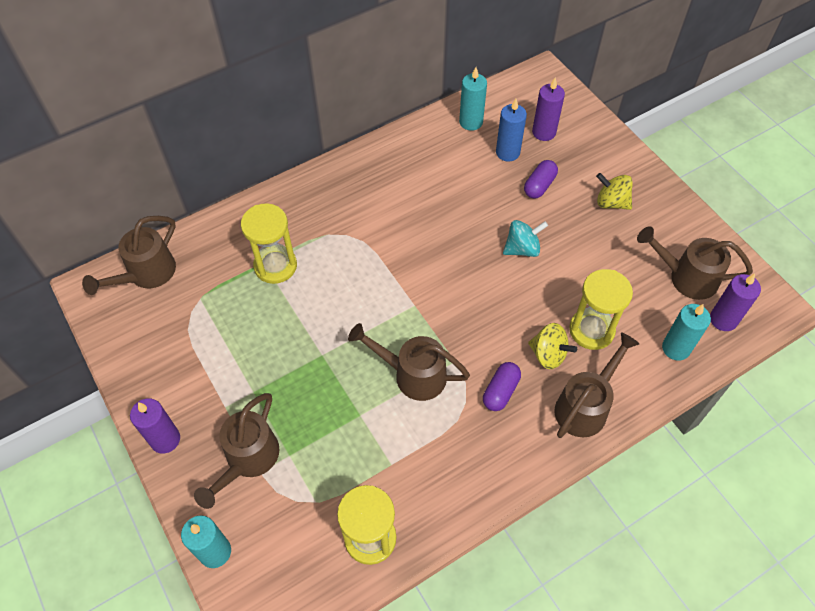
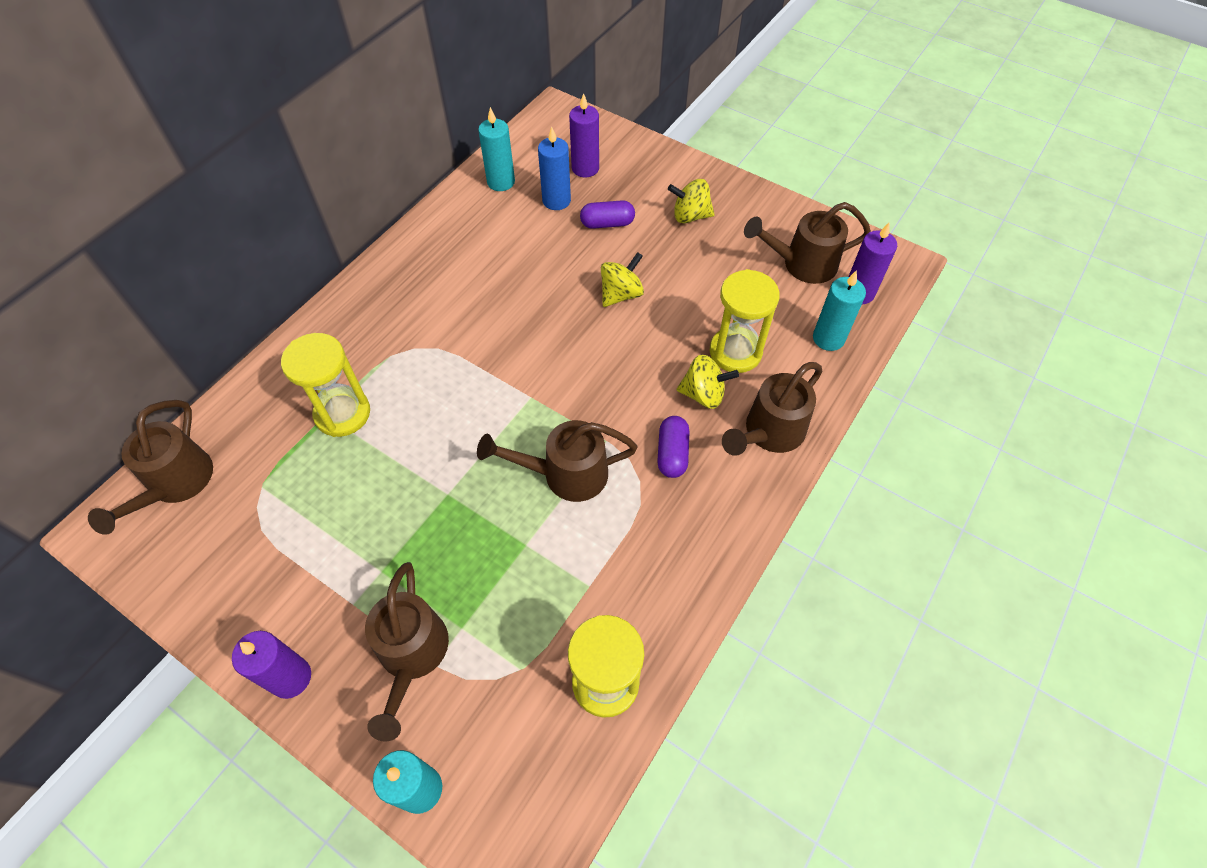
camera: 25 degrees left, 0 degrees up
(522, 249) = (621, 294): turquoise spinning top -> yellow spinning top
(539, 186) = (607, 223): purple capsule -> purple capsule turned 75 degrees clockwise
(585, 406) = (769, 433): brown watering can -> brown watering can turned 150 degrees counterclockwise

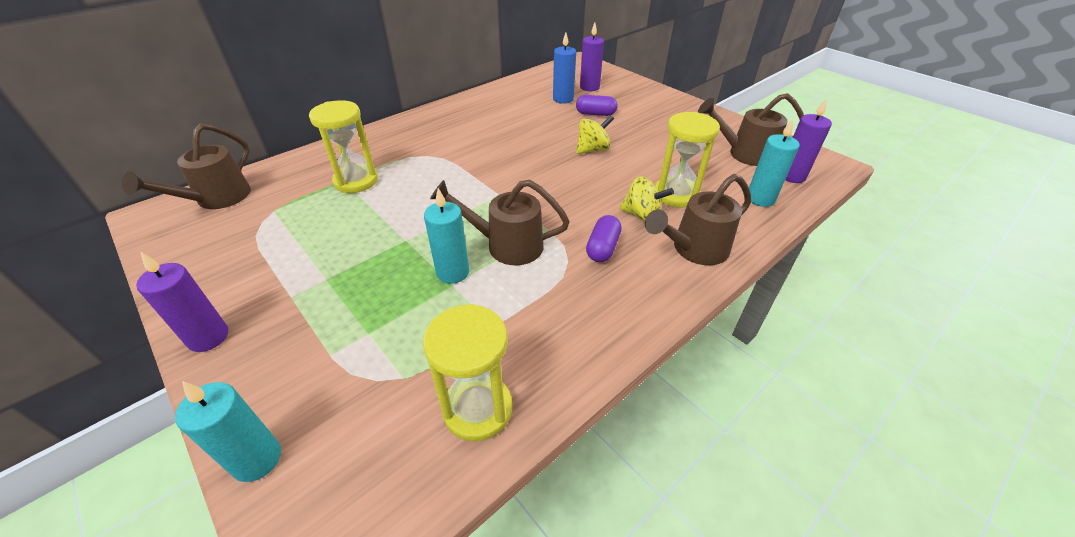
camera: 15 degrees right, 15 degrees down
(411, 656) = (314, 344): brown watering can -> none
(501, 182) = (528, 86): turquoise candle -> turquoise candle (453, 272)
(690, 216) = (659, 118): yellow spinning top -> none

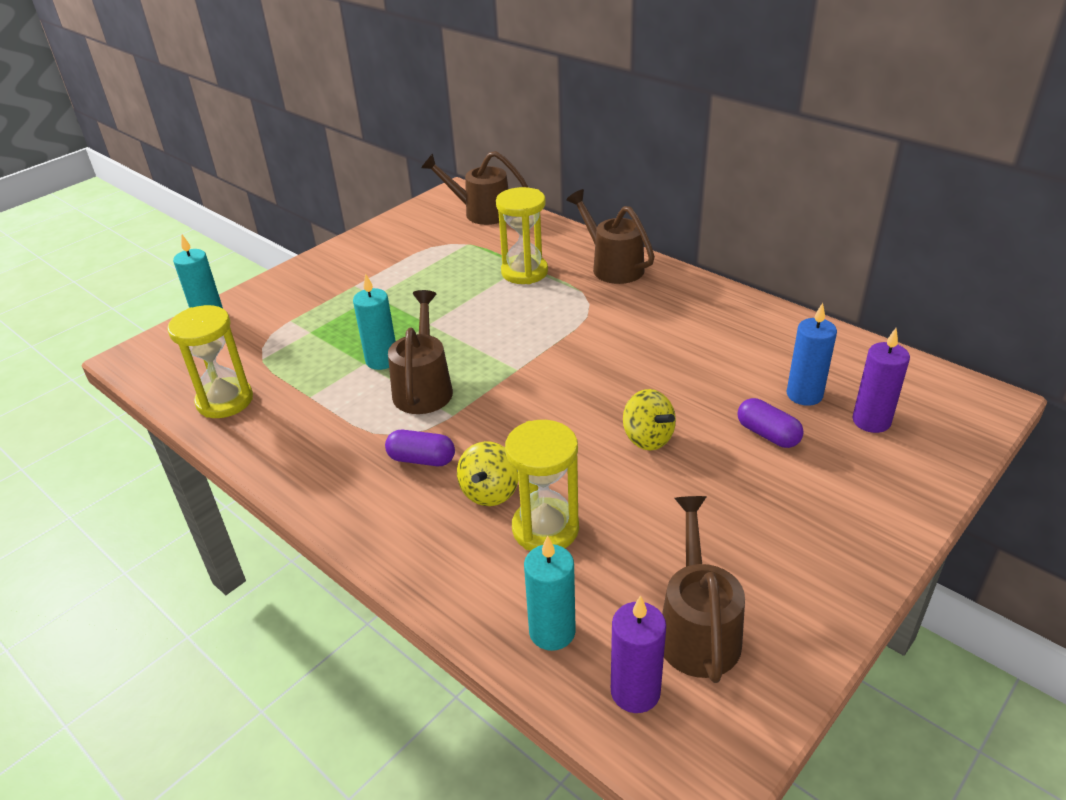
camera: 85 degrees right, 5 degrees down
(208, 337) = (314, 265): purple candle -> none
(595, 114) = (767, 434): purple capsule -> purple capsule turned 45 degrees counterclockwise
(694, 249) = (422, 542): brown watering can -> brown watering can (612, 266)

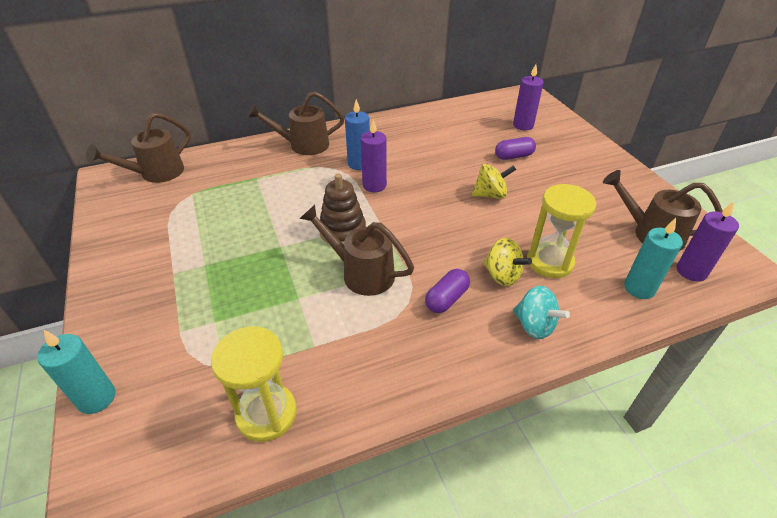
camera: 65 degrees left, 5 degrees up
(382, 360) = (304, 286): turquoise candle -> none
(419, 541) = (534, 325): none -> turquoise spinning top
(481, 351) = (342, 231): none -> brown stacking toy
(524, 272) = (266, 181): yellow hourglass -> none
(581, 342) = (374, 185): none -> purple candle
(804, 395) = (489, 134): blue candle -> blue candle (359, 164)

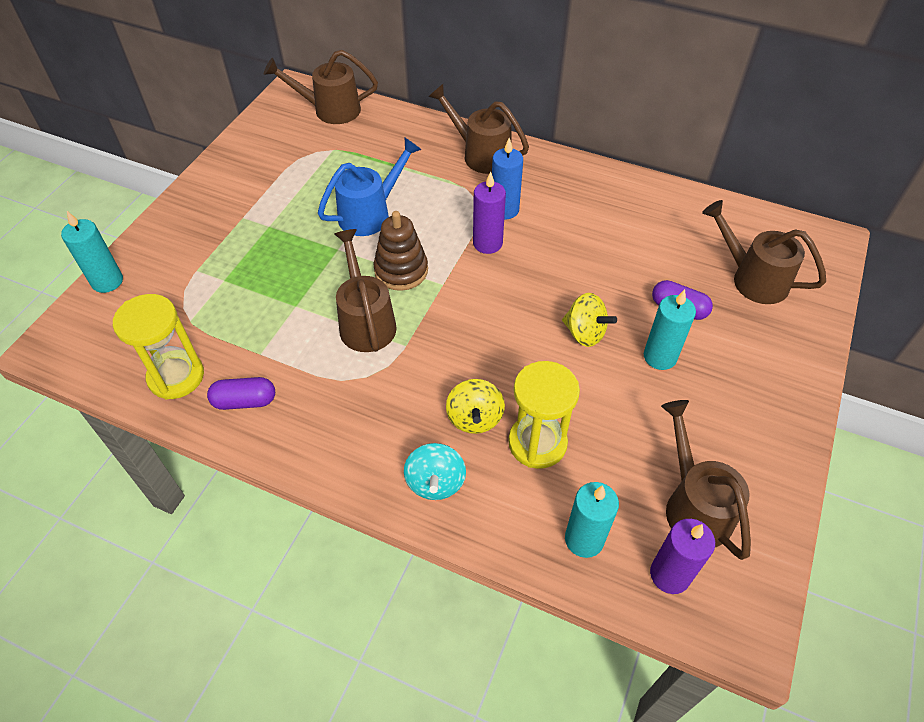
camera: 45 degrees right, 10 degrees up
(275, 213) = (370, 213): none -> blue watering can
(446, 299) = (399, 399): purple capsule -> purple capsule (245, 401)
(523, 125) = (752, 278): purple candle -> brown watering can
(538, 182) = (660, 357): none -> turquoise candle

